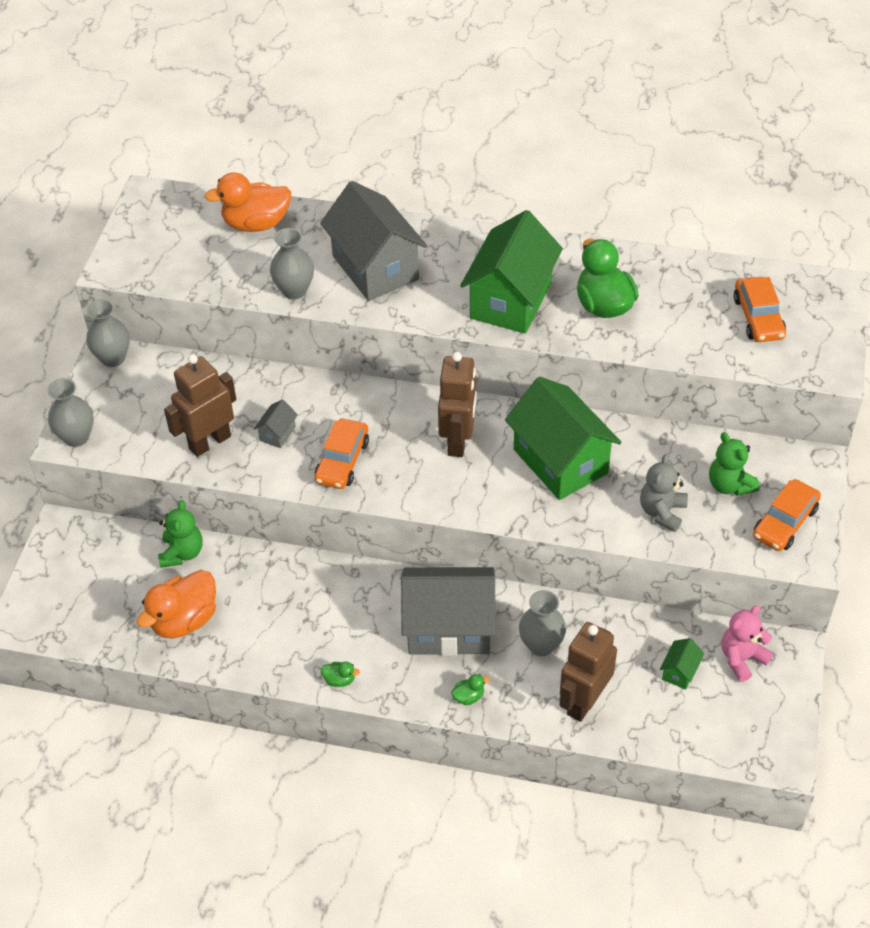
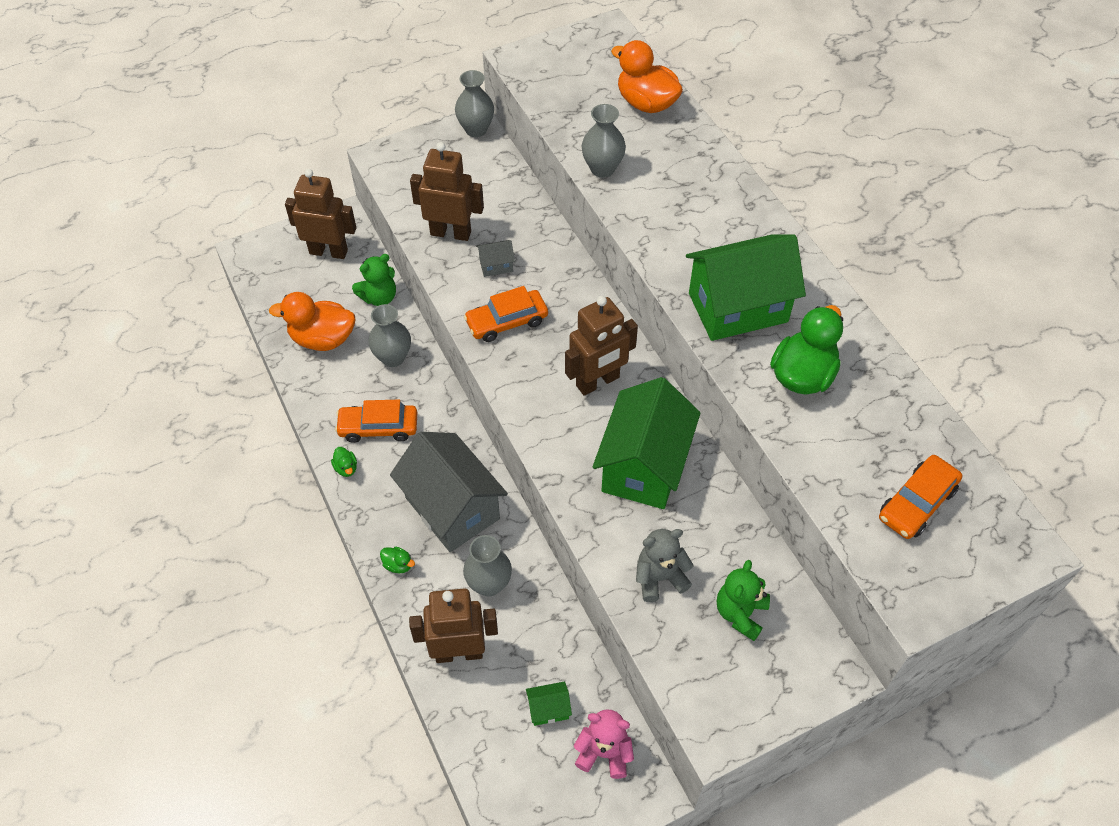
camera: 50 degrees right, 5 degrees up
(76, 437) = (387, 160): grey vase -> grey vase (393, 357)
(89, 560) = (328, 251): none -> brown robot
(375, 268) = (678, 200): grey house -> none
(785, 522) = (740, 687): orange car -> orange car (378, 427)

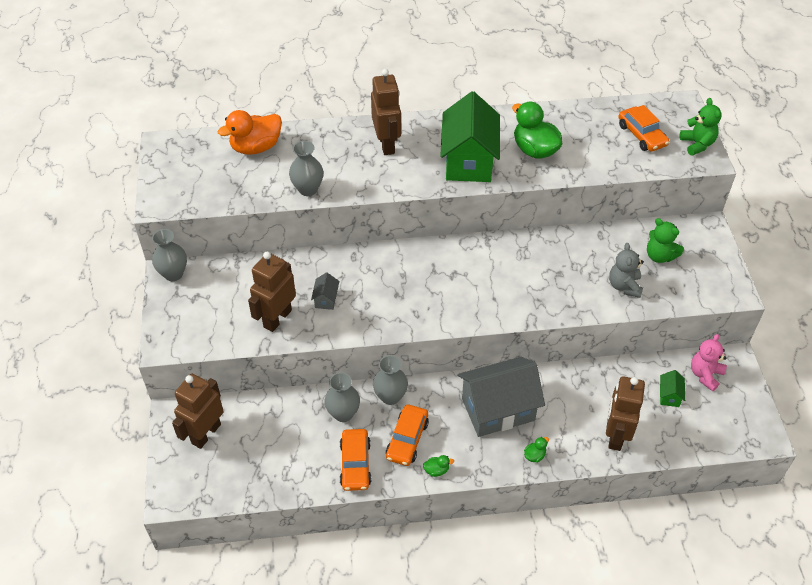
camera: 70 degrees left, 5 degrees down
(323, 339) = (300, 459): orange duck -> none
(379, 297) = (276, 408): green teddy bear -> green teddy bear (697, 144)
(489, 584) = (567, 404): grey vase -> grey vase (390, 396)
(507, 322) = (383, 307): orange car -> orange car (355, 464)
(598, 382) = (460, 271): brown robot -> brown robot (387, 144)
(644, 466) = (538, 268): green house -> none

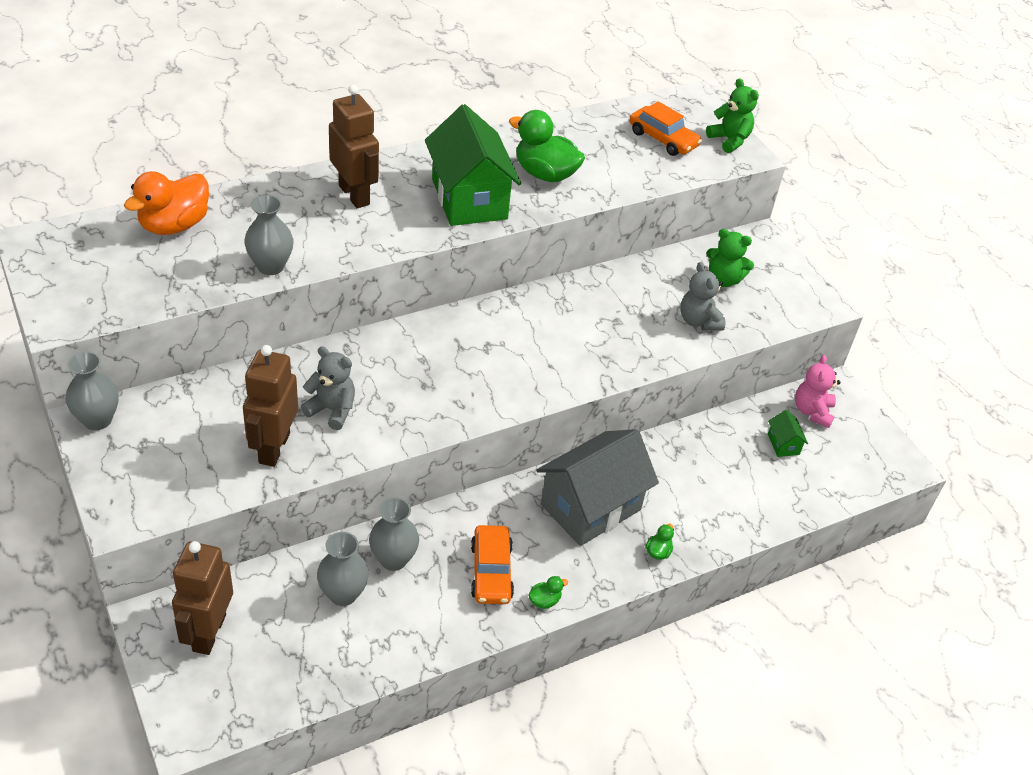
camera: 25 degrees left, 5 degrees down
(326, 299) = (332, 410): grey house -> grey teddy bear
(355, 464) = (435, 620): orange car -> none
(390, 396) = (448, 523): grey vase -> grey vase (343, 594)
(615, 435) = (742, 505): brown robot -> none

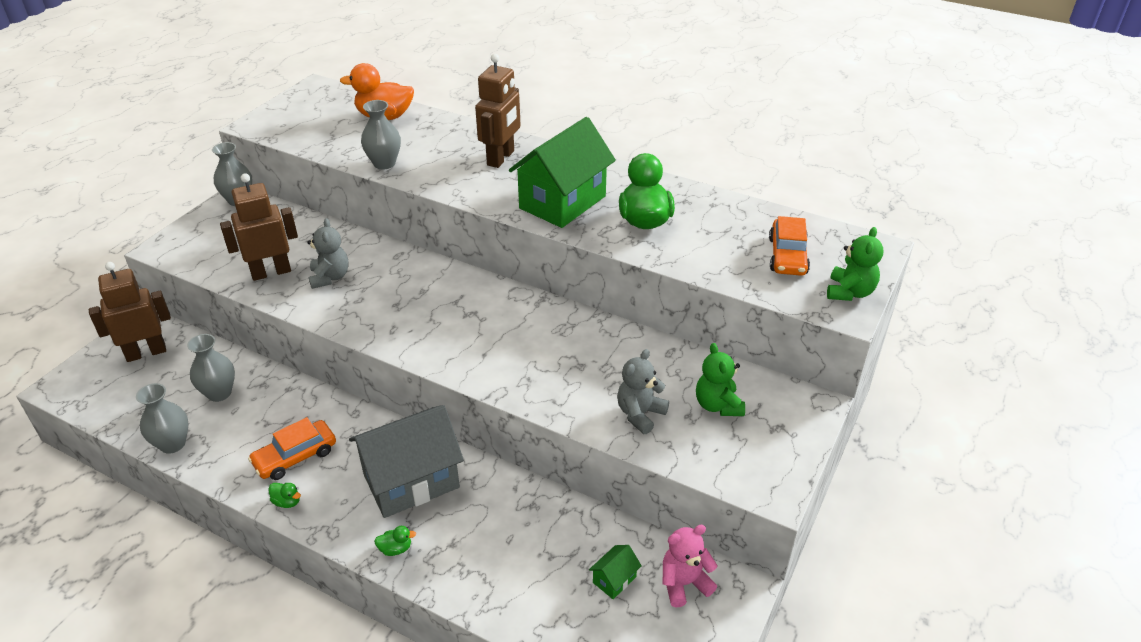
camera: 60 degrees right, 5 degrees down
(393, 559) = (269, 400): grey vase -> grey vase (172, 444)
(591, 507) = (411, 481): grey house -> grey house turned 45 degrees counterclockwise

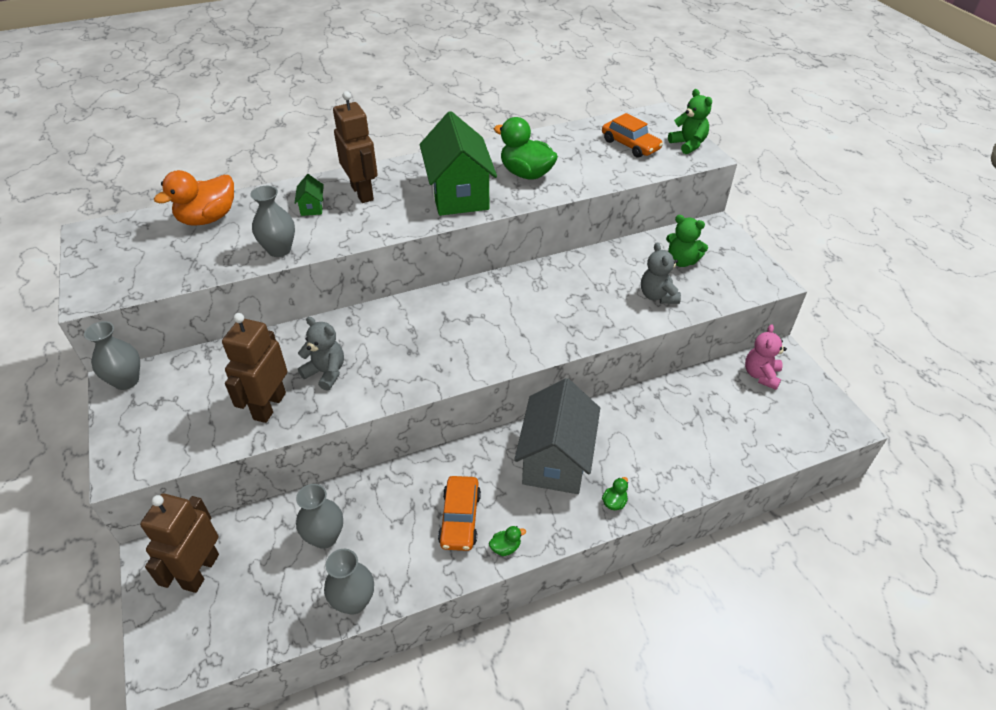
camera: 50 degrees left, 5 degrees up
(614, 580) = (734, 404): green house -> green house (312, 207)

